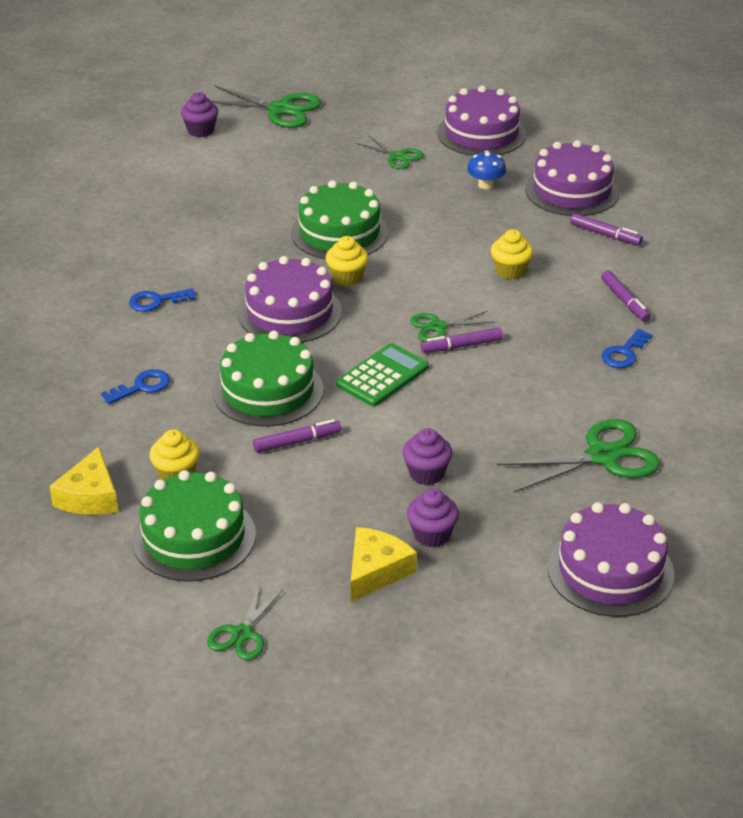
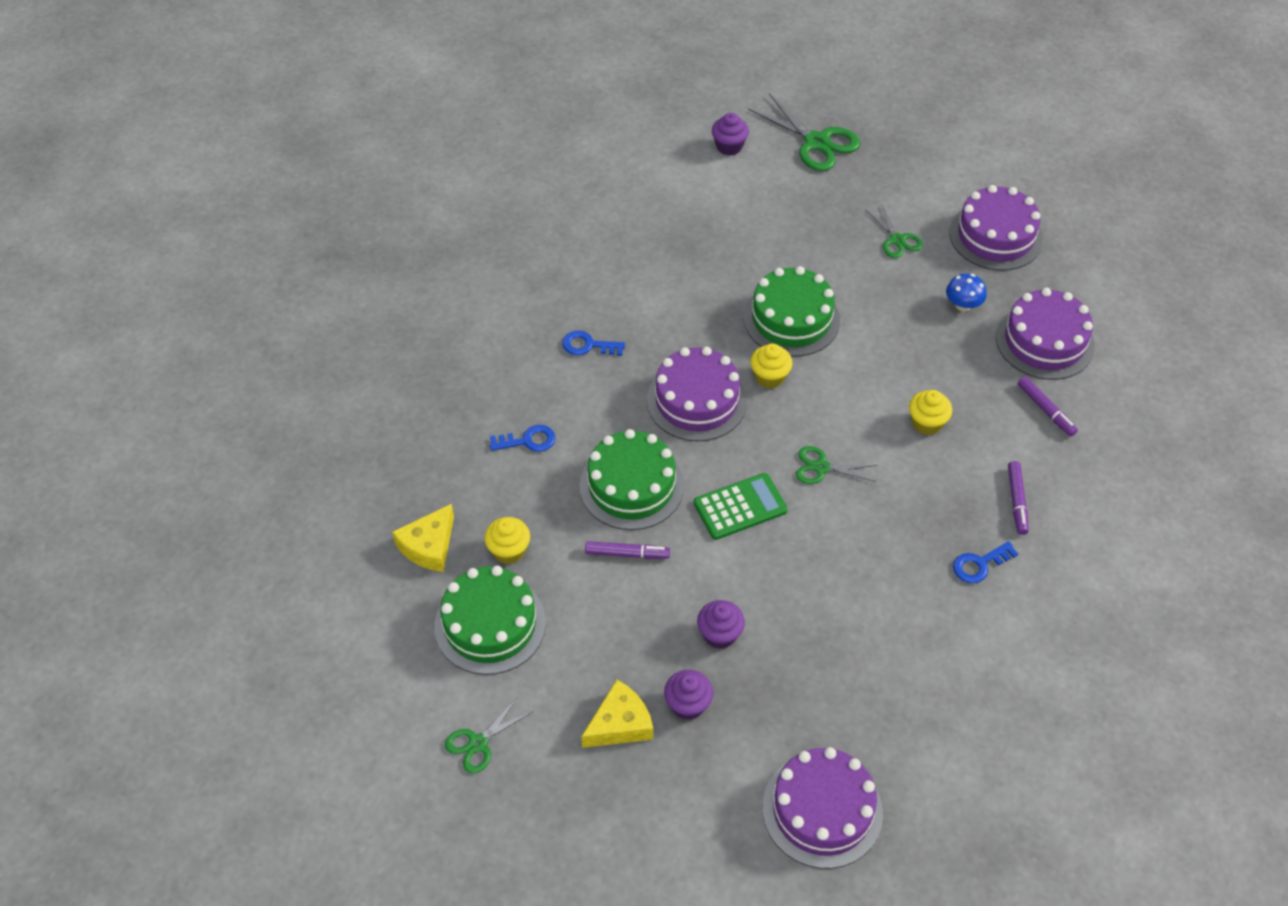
camera: 25 degrees right, 15 degrees up
(462, 346) = (831, 498): purple marker -> none
(602, 456) = (888, 679): green scissors -> none

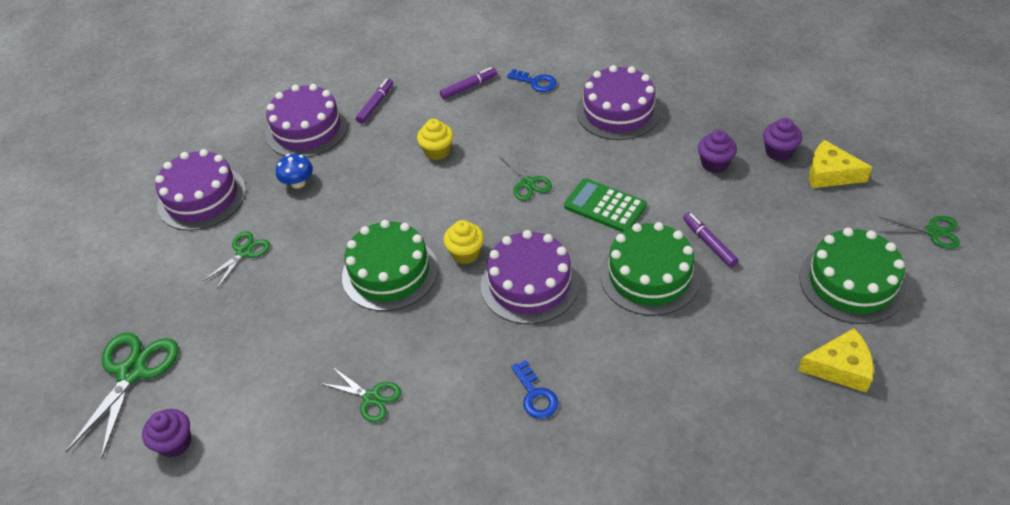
camera: 120 degrees left, 5 degrees down
(509, 551) = (784, 312): yellow cupcake -> none
(528, 441) = (676, 370): blue key -> none
(673, 256) = (371, 398): none -> green scissors
(822, 810) = (770, 70): purple cake -> purple cake (618, 111)

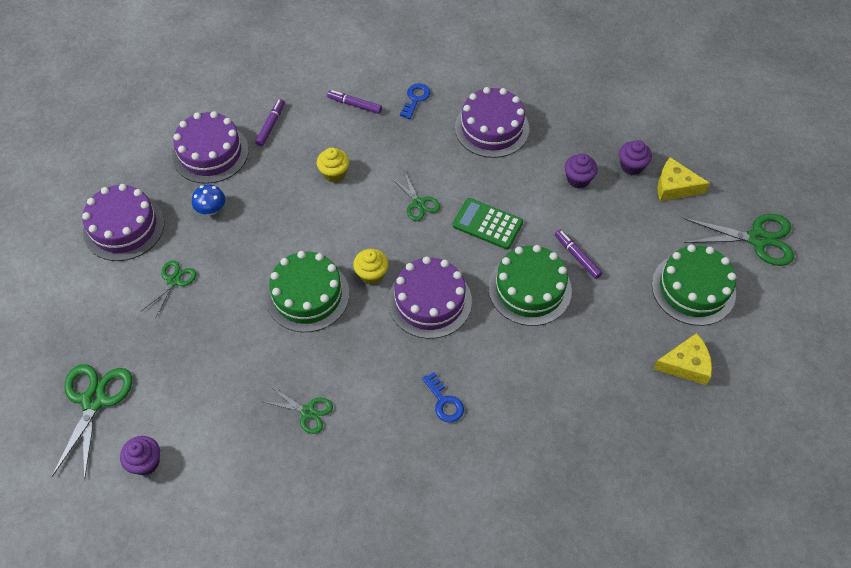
camera: 10 degrees left, 10 degrees up
(468, 87) = (355, 105): purple marker -> purple marker turned 120 degrees counterclockwise
(536, 82) = (415, 99): blue key -> blue key turned 90 degrees counterclockwise
(933, 232) = (757, 239): green scissors -> green scissors, size x1.73

